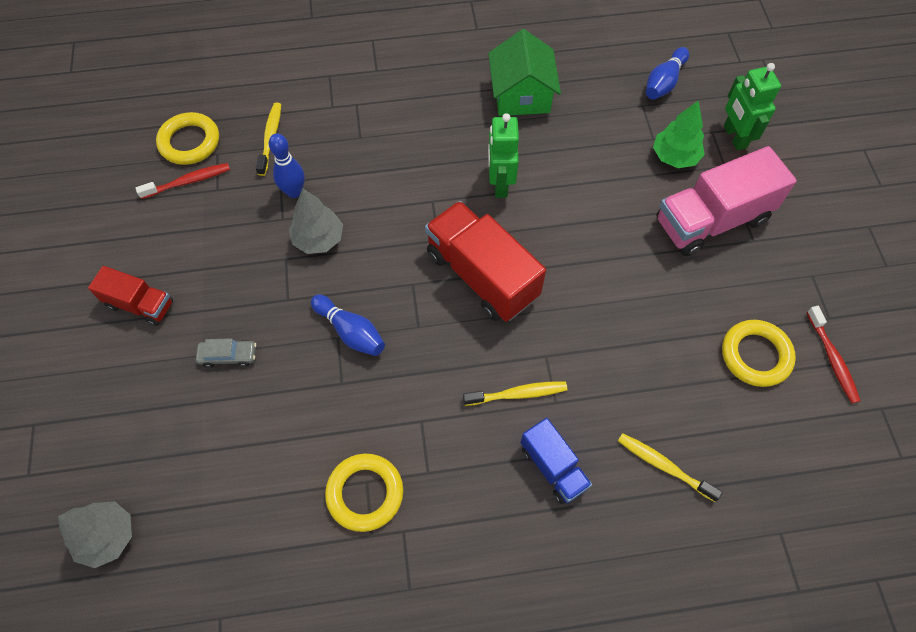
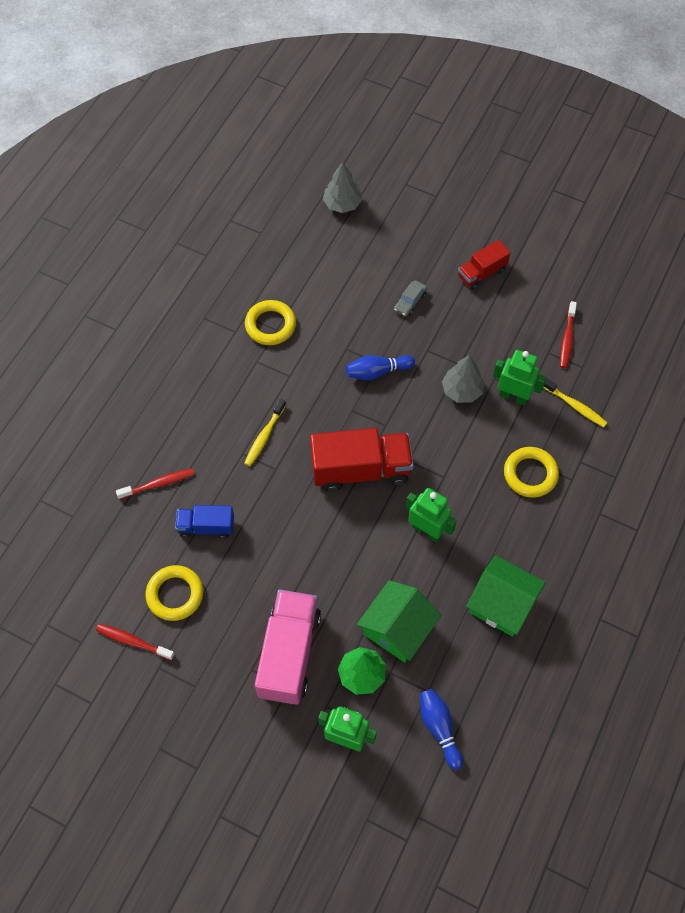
camera: 125 degrees right, 0 degrees up
(189, 142) = (604, 355): yellow ring -> yellow ring (530, 474)
(294, 192) = (513, 396): blue bowling pin -> green robot
(553, 467) = (207, 425): blue truck -> blue truck (206, 527)
(612, 154) = (397, 629): none -> green house
(663, 466) = (158, 484): yellow toothbrush -> red toothbrush

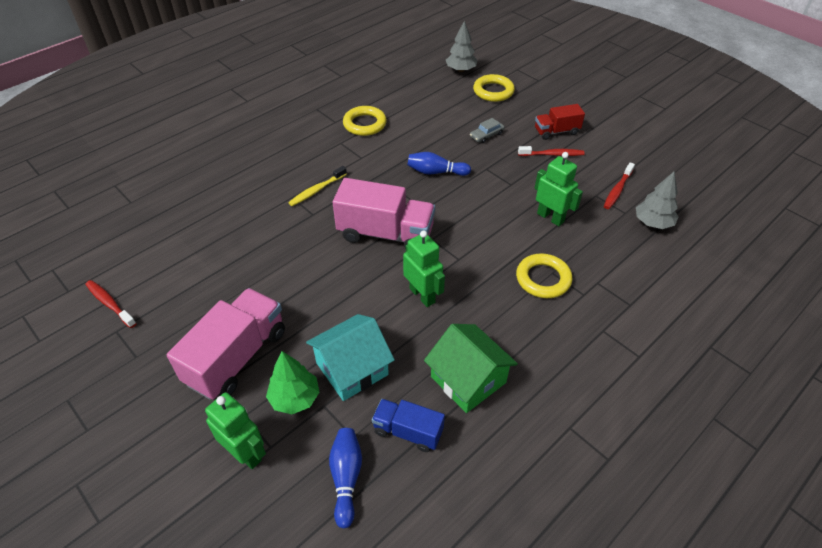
camera: 20 degrees right, 15 degrees down
(158, 484) = (211, 199): red toothbrush -> red toothbrush (552, 154)
(175, 594) = (170, 279): yellow ring -> yellow ring (493, 91)
(206, 527) = (229, 238): blue truck -> blue truck (408, 431)
(361, 470) = (385, 234): red truck -> pink truck
(397, 629) = (352, 368): green house -> turquoise house
(462, 390) = (504, 202): grey tree -> grey tree (653, 223)
(575, 406) = (607, 239): yellow toothbrush -> none

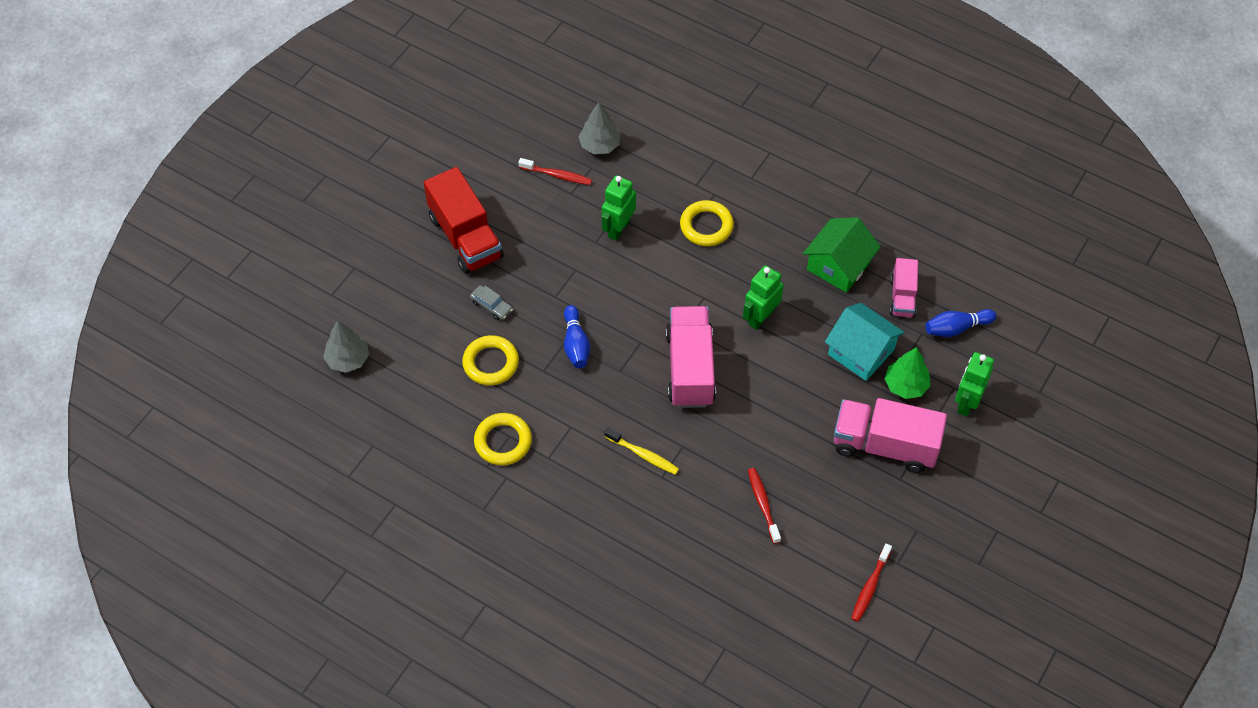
camera: 105 degrees left, 10 degrees up
(408, 431) = (902, 297): blue truck -> pink truck
(493, 91) = (393, 313): yellow ring -> yellow ring (491, 363)
(552, 154) = (511, 237): red toothbrush -> red toothbrush (763, 504)
(556, 131) = (465, 237): red truck -> red truck, size x1.78

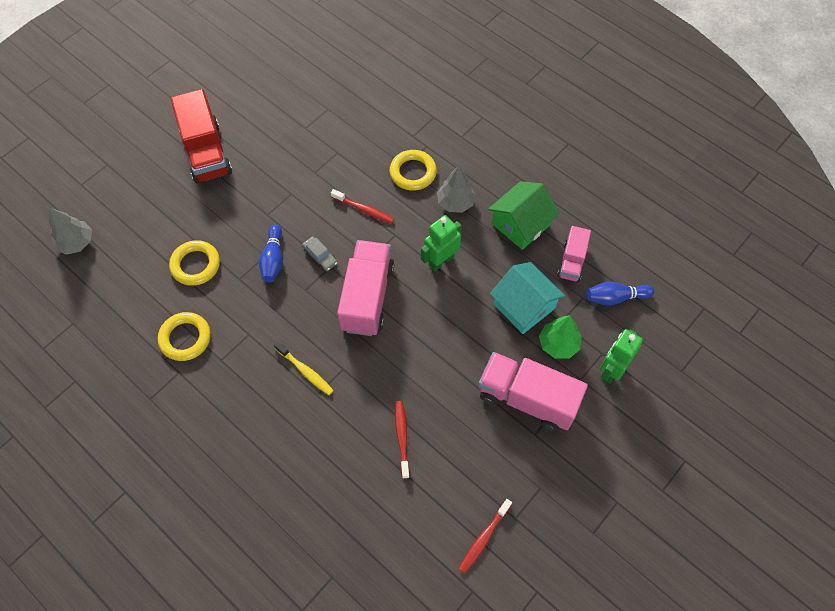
camera: 10 degrees right, 5 degrees up
(491, 306) = (211, 215): grey car -> grey car (320, 256)
(557, 175) = (298, 111): red toothbrush -> red toothbrush (364, 210)
(599, 145) = (340, 91): grey tree -> grey tree (455, 202)
(618, 229) = (337, 164): green robot -> none

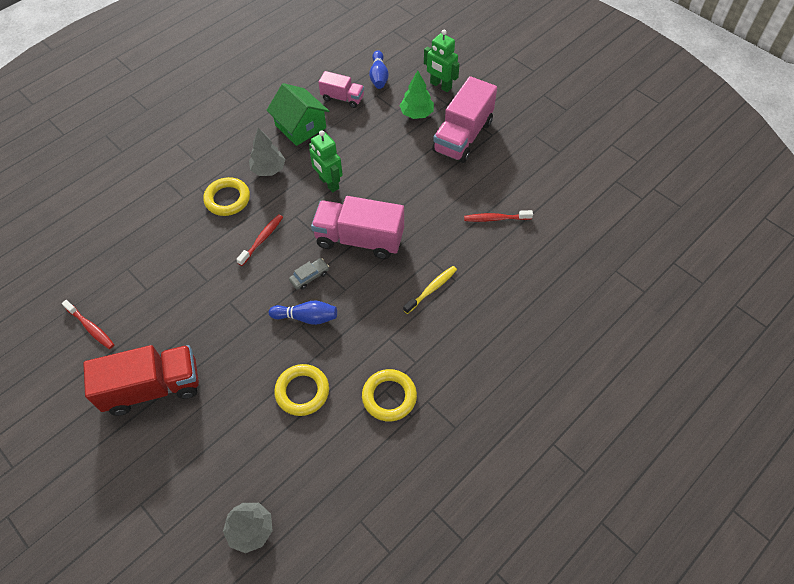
camera: 85 degrees left, 5 degrees down
(483, 538) = (576, 171): red toothbrush -> red toothbrush (91, 328)
(524, 306) = (380, 131): turquoise house -> none

